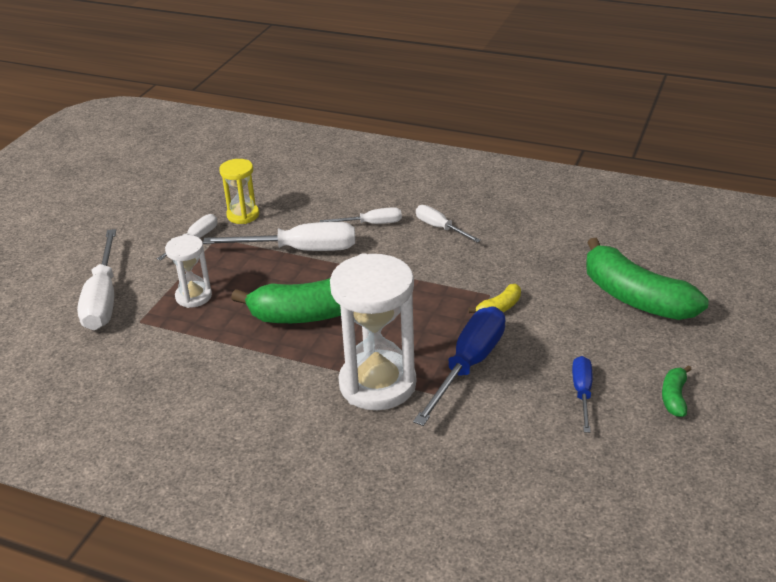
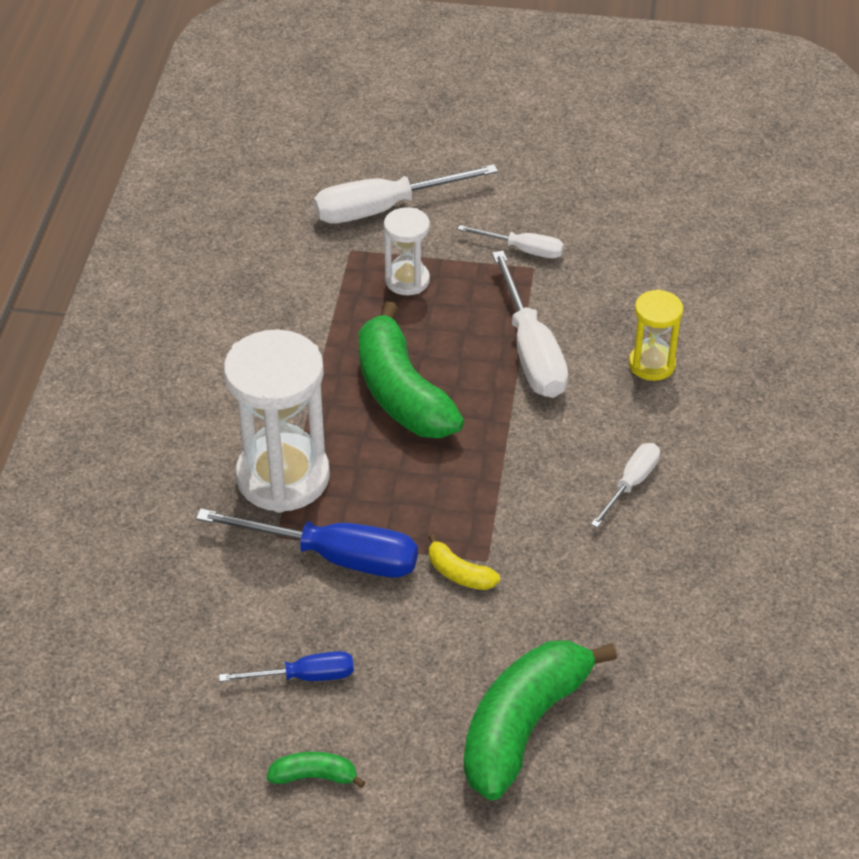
camera: 75 degrees right, 10 degrees up
(243, 215) = (593, 278): yellow hourglass -> yellow hourglass (651, 364)
(371, 224) = (616, 409): white screwdriver -> none

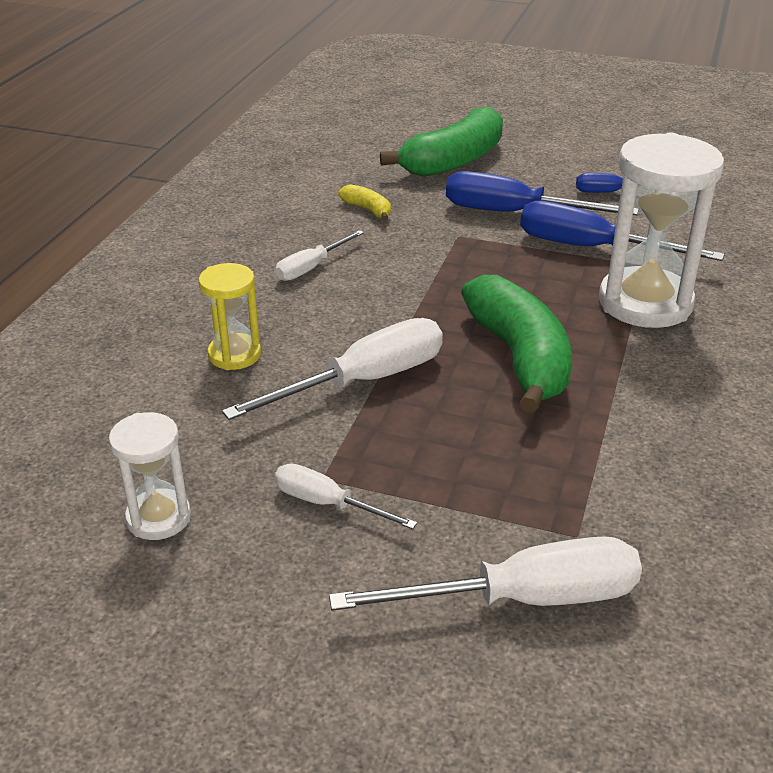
camera: 170 degrees left, 10 degrees down
(314, 776) = (602, 154): green banana -> none
(407, 280) = (499, 480): white hourglass -> white hourglass (158, 518)
(427, 612) = (514, 213): none -> blue screwdriver
(459, 573) = (484, 230): yellow banana -> yellow banana (368, 210)
(531, 351) = (363, 381): white screwdriver -> white screwdriver turned 60 degrees clockwise

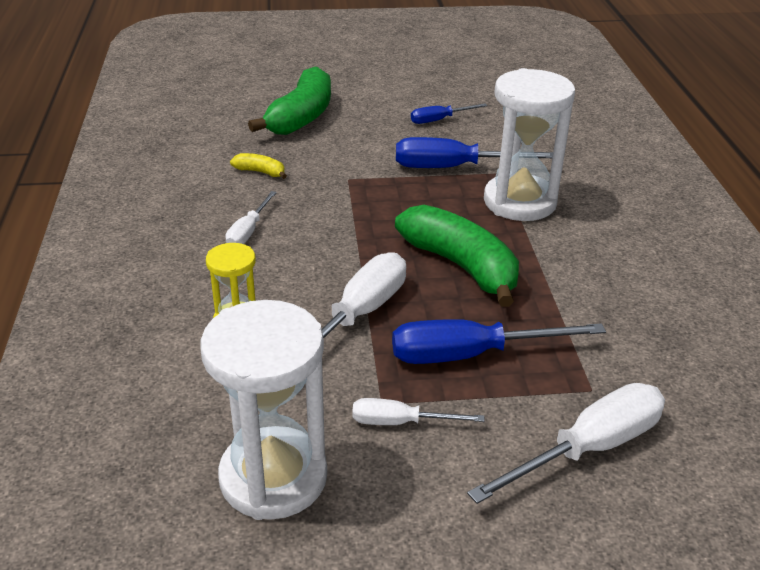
camera: 25 degrees left, 0 degrees up
(158, 518) = (273, 477): white hourglass -> white hourglass, size x1.89
(514, 213) = (378, 151): blue screwdriver -> blue screwdriver (470, 354)

